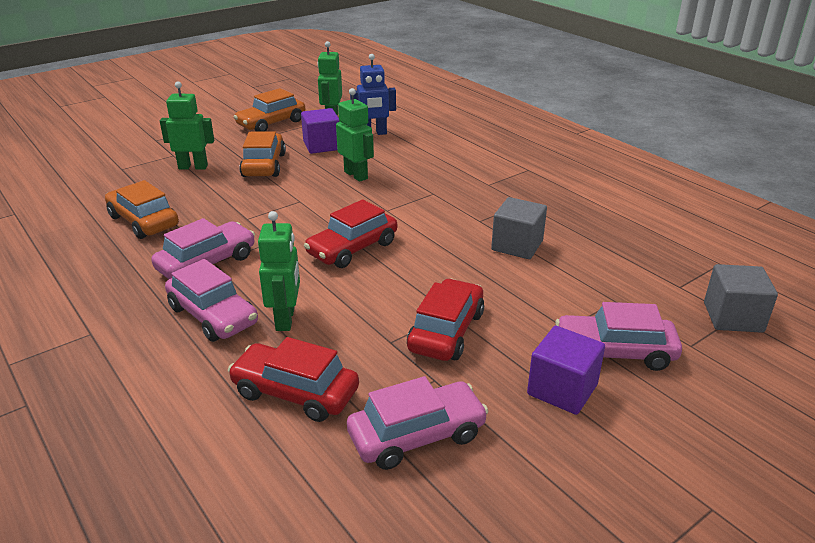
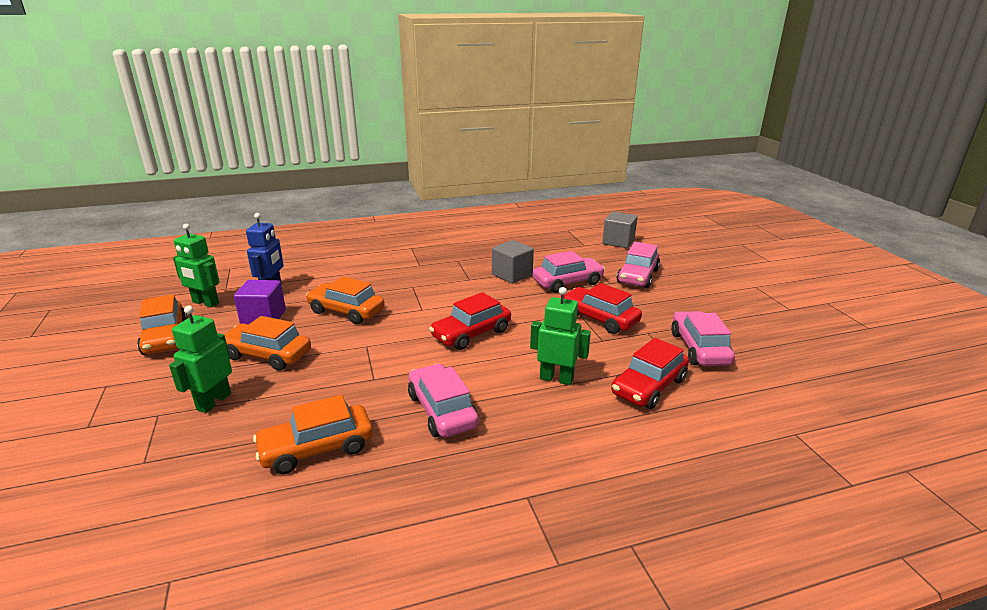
camera: 70 degrees left, 5 degrees down
(213, 315) = (533, 415): pink car -> pink car (567, 282)
(352, 248) = (471, 334): red car -> red car turned 75 degrees clockwise
(356, 175) = (346, 311): green robot -> orange car
(562, 389) = (666, 297): purple cube -> none

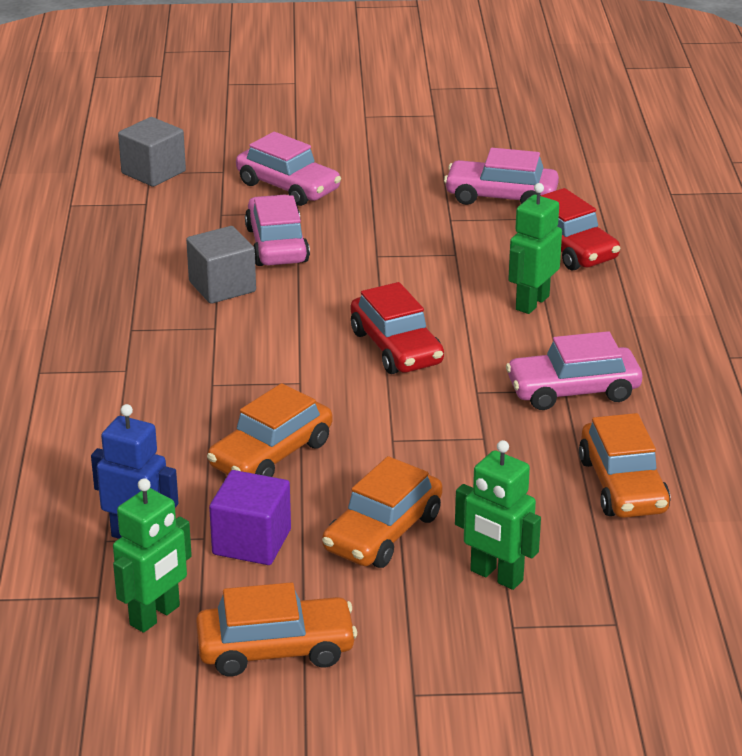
camera: 75 degrees left, 5 degrees up
(599, 319) = (399, 244): red car -> none

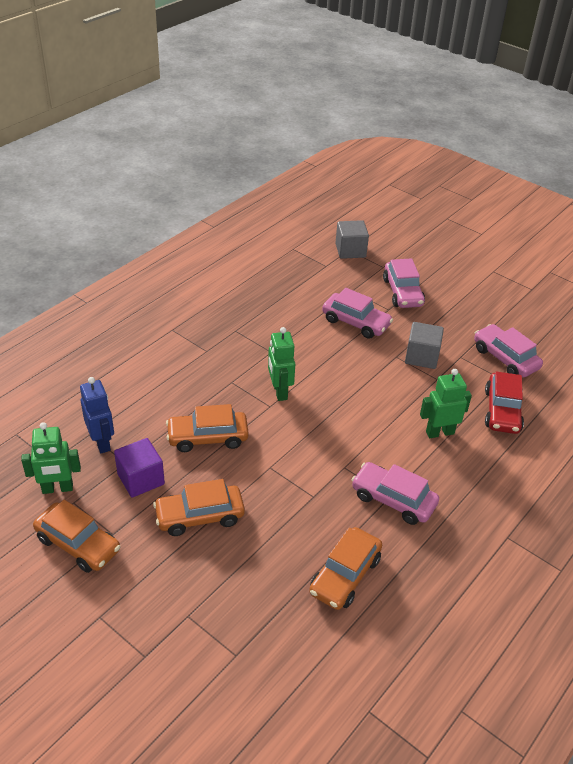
camera: 40 degrees right, 10 degrees up
(222, 287) = (302, 331): grey cube -> grey cube (421, 357)
(276, 245) = (356, 322): pink car -> pink car turned 90 degrees clockwise
(396, 348) = (338, 416): red car -> none
(496, 576) = (217, 581): green robot -> green robot (279, 391)

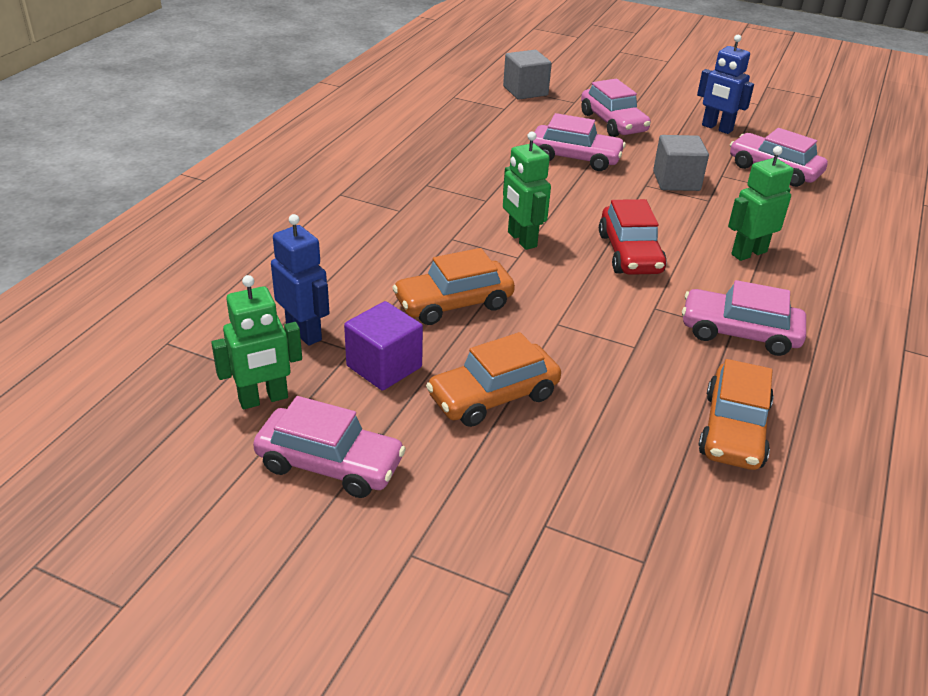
camera: 15 degrees left, 5 degrees down
(78, 544) = (330, 464): orange car -> pink car
(483, 309) = (717, 128): none -> blue robot
(502, 411) = (806, 221): red car -> red car (630, 253)

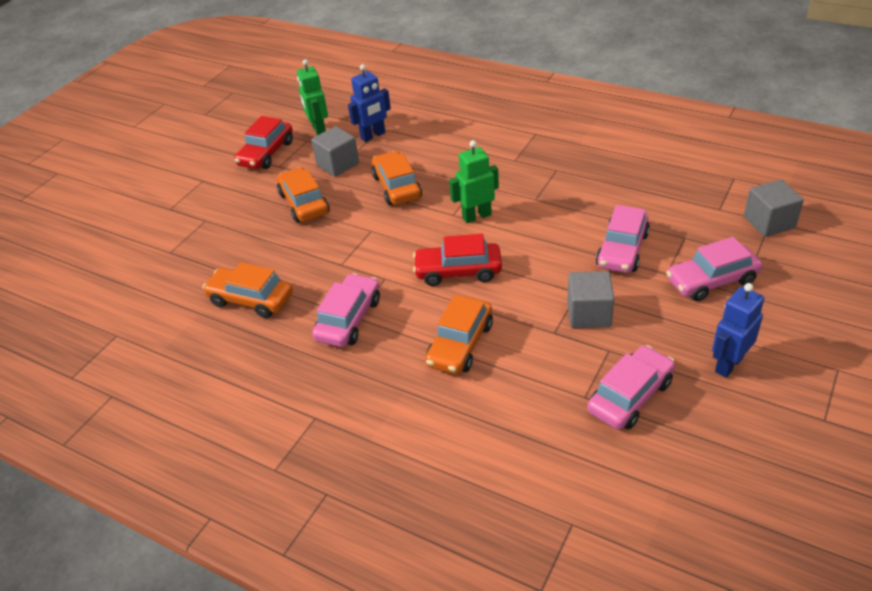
camera: 100 degrees right, 5 degrees up
(330, 464) = (266, 153): pink car -> red car
(384, 366) = (338, 164): purple cube -> grey cube
(748, 253) = (460, 344): green robot -> orange car

